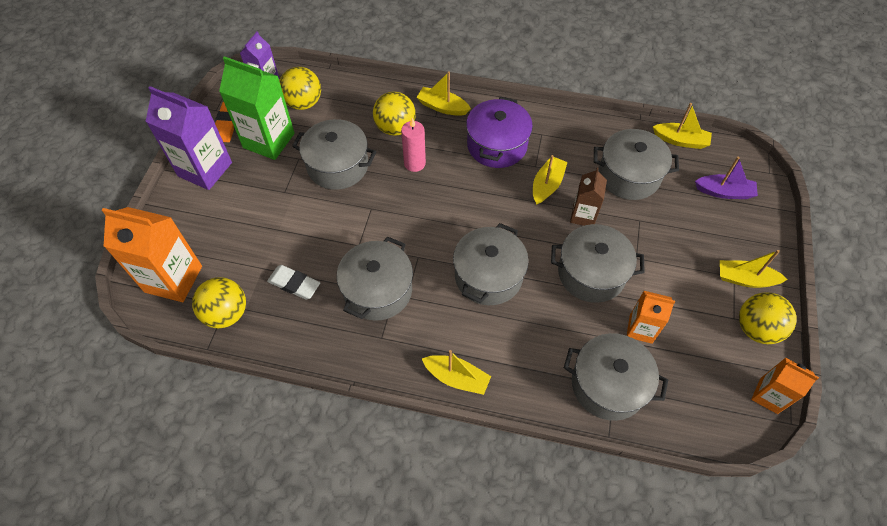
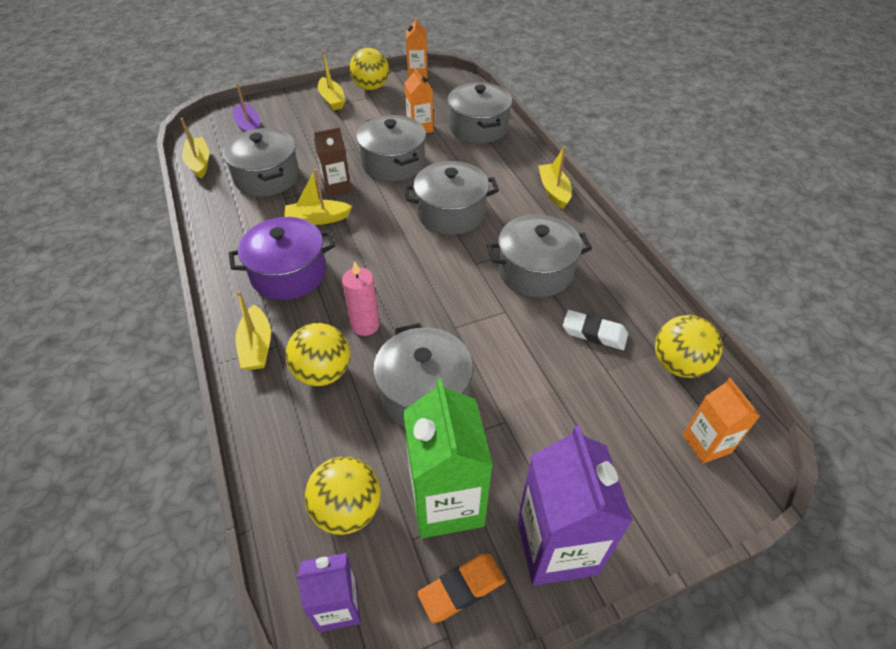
camera: 125 degrees left, 10 degrees down
(173, 279) = (706, 444): orange carton -> orange carton, size x0.58
(294, 284) = (594, 333): white eraser -> white eraser turned 60 degrees counterclockwise

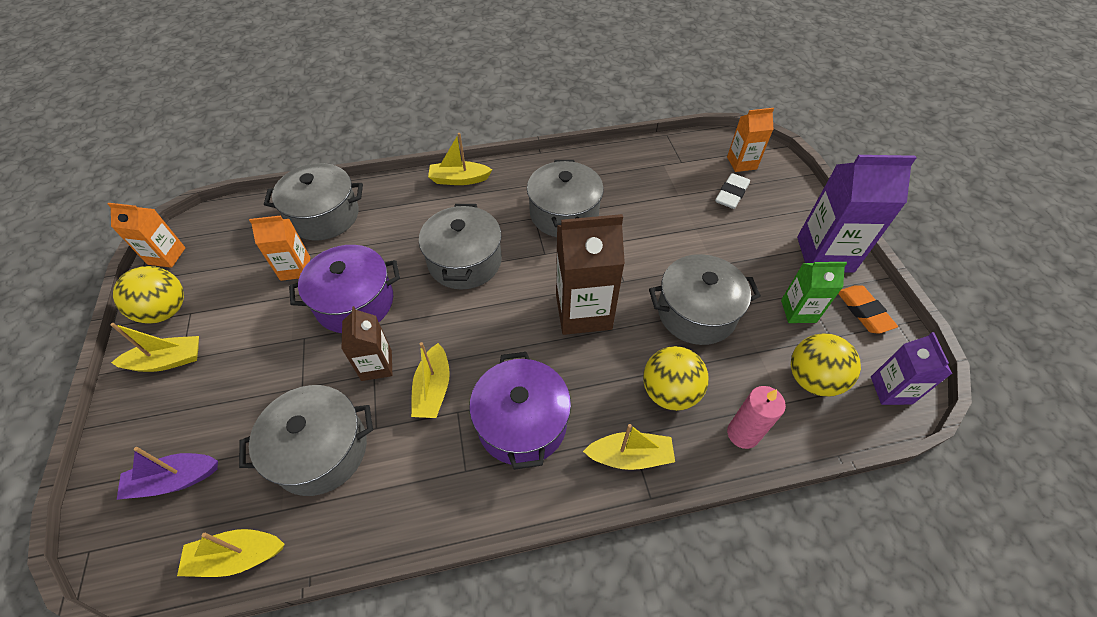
camera: 80 degrees left, 5 degrees up
(365, 325) = (612, 351): pink candle -> pink candle (742, 434)
(393, 163) = (355, 302): grey pot -> purple pot
(409, 299) = (583, 311): none -> brown carton
(446, 502) = (798, 311): green carton -> green carton, size x0.58
(594, 333) = (640, 193): white eraser -> white eraser (731, 194)
(678, 364) = (675, 157): yellow ball -> none

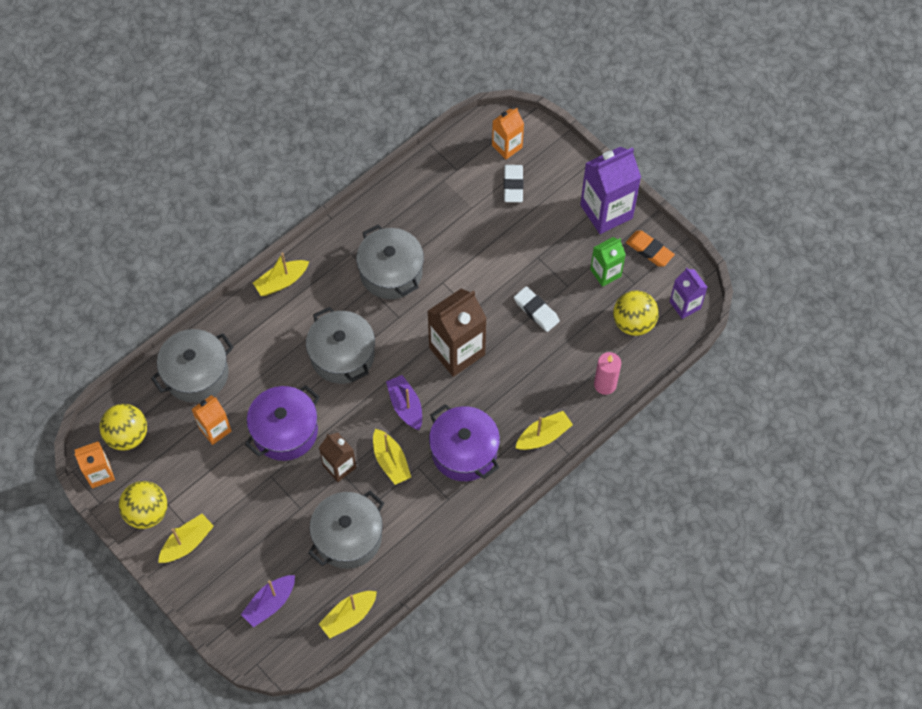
camera: 30 degrees left, 10 degrees up
(491, 339) = (405, 406): none -> purple boat
(669, 392) = (547, 380): yellow ball -> yellow ball (127, 435)
(696, 312) = (536, 311): grey pot -> white eraser

